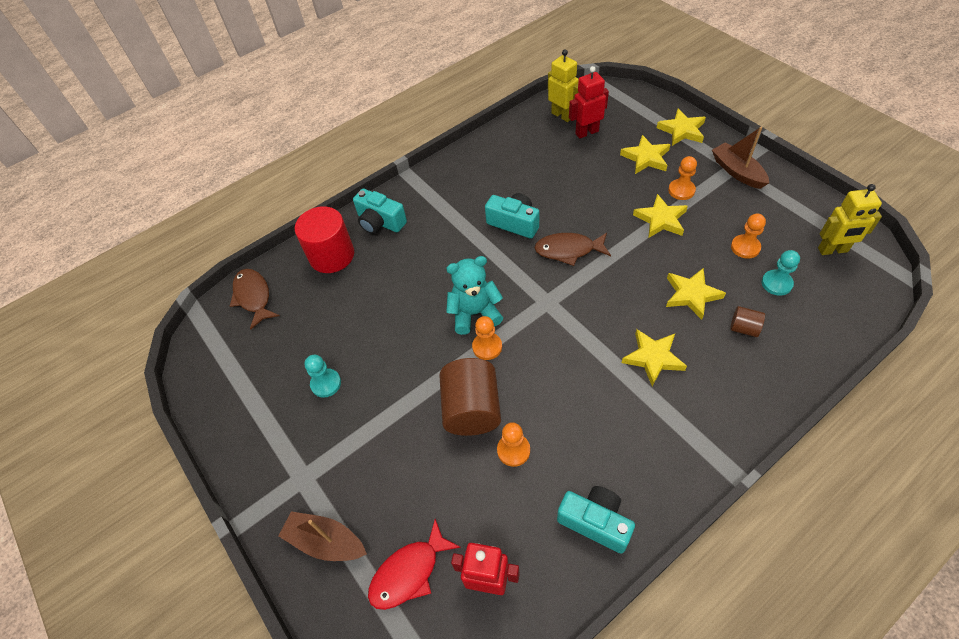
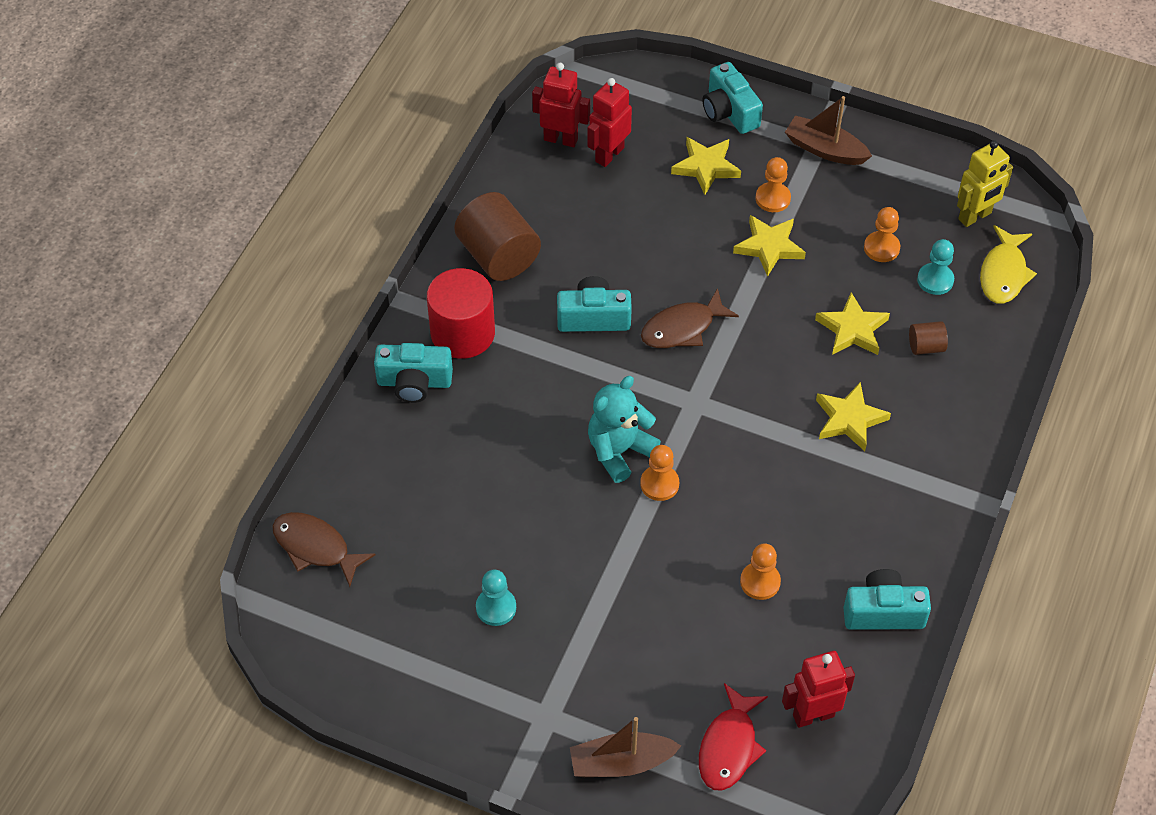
camera: 35 degrees left, 0 degrees up
(332, 255) = (381, 452): red cylinder -> red cylinder (462, 333)
(472, 409) = (687, 560): brown cylinder -> brown cylinder (498, 256)
(562, 115) = (561, 139): yellow robot -> red robot
(682, 130) = (729, 111): yellow star -> turquoise camera
(837, 298) = (1003, 273): none -> yellow fish

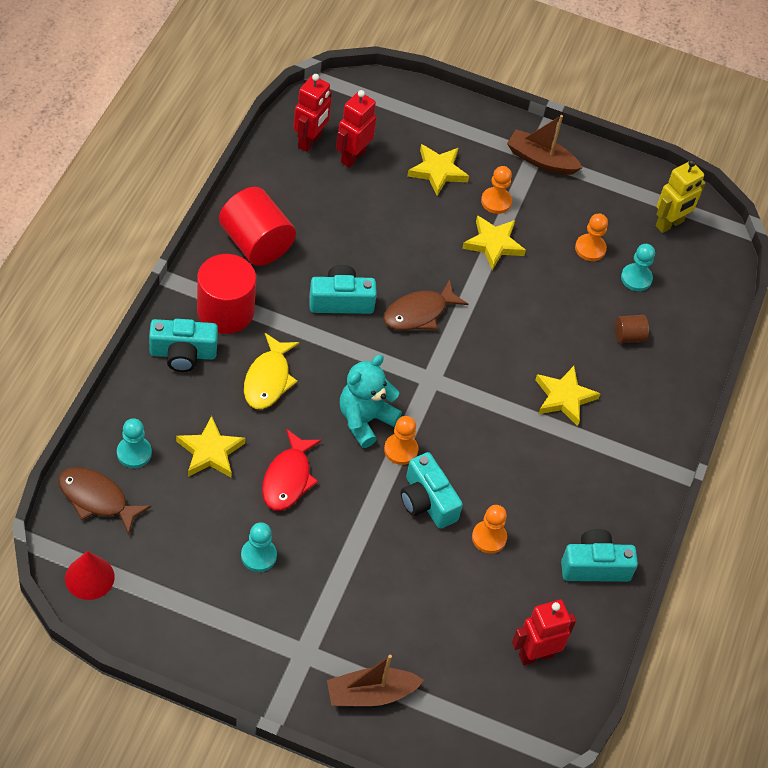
camera: 10 degrees left, 0 degrees up
(306, 635) = (89, 577): none -> red cone
(358, 495) = (134, 453): none -> turquoise pawn
(498, 256) = (256, 243): brown cylinder -> red cylinder
(561, 139) = (310, 141): red robot -> red robot turned 105 degrees clockwise
(729, 111) = (457, 123): turquoise camera -> turquoise camera (427, 501)
(729, 746) = (464, 681): red fish -> red fish (288, 478)
(852, 329) = (566, 319): yellow star -> yellow star (210, 452)
(1003, 273) = (694, 274): yellow fish -> yellow fish (268, 379)

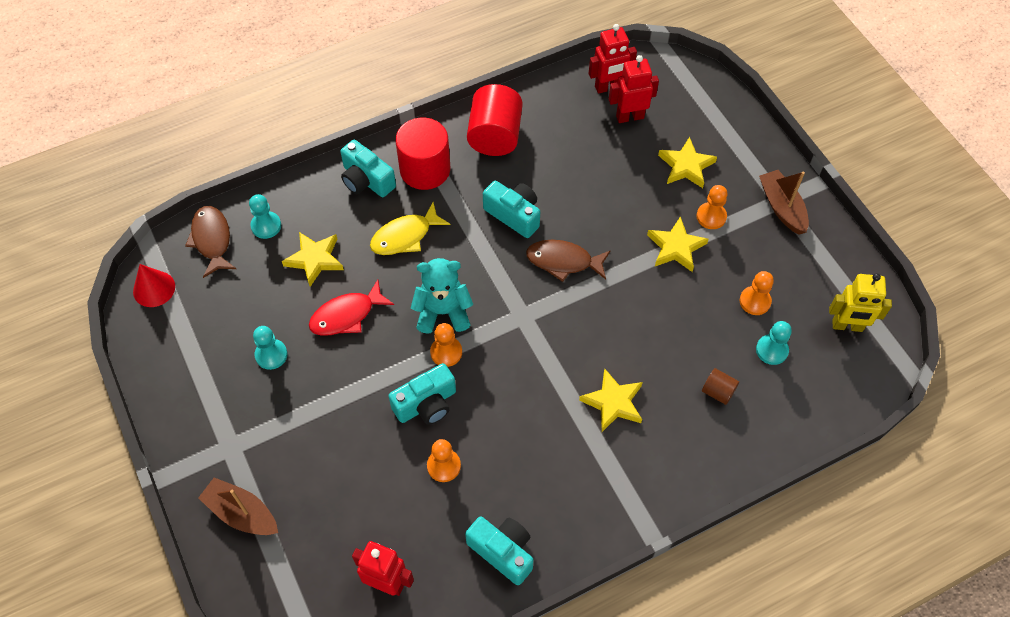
camera: 50 degrees right, 5 degrees up
(427, 501) = (426, 404): turquoise camera -> turquoise camera turned 135 degrees counterclockwise

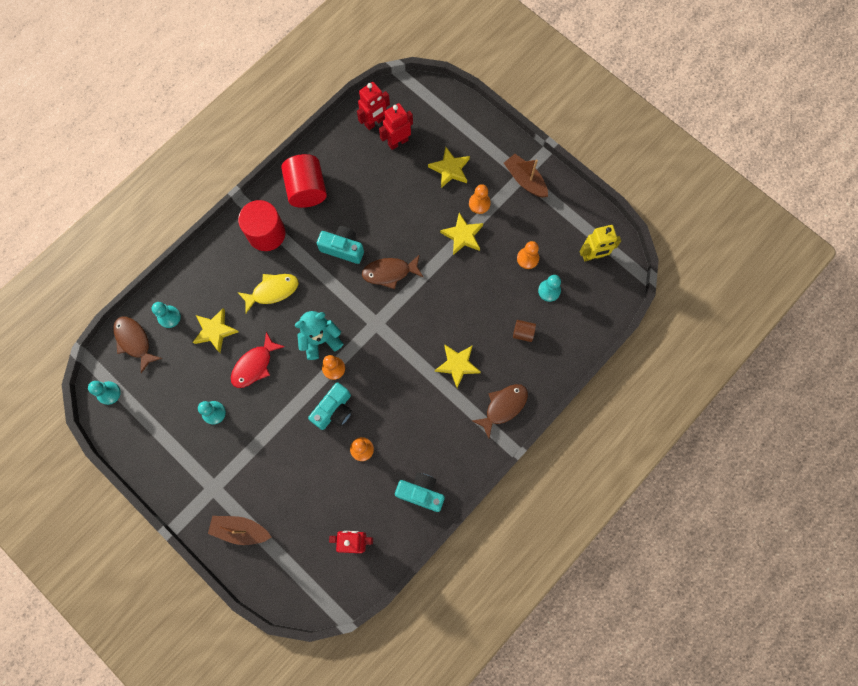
camera: 20 degrees left, 15 degrees up
(154, 289) = (109, 393): red cone -> turquoise pawn
(366, 180) = (227, 256): turquoise camera -> none
(405, 236) = (272, 291): yellow fish -> yellow fish turned 150 degrees counterclockwise
(658, 478) = (503, 407): none -> brown fish

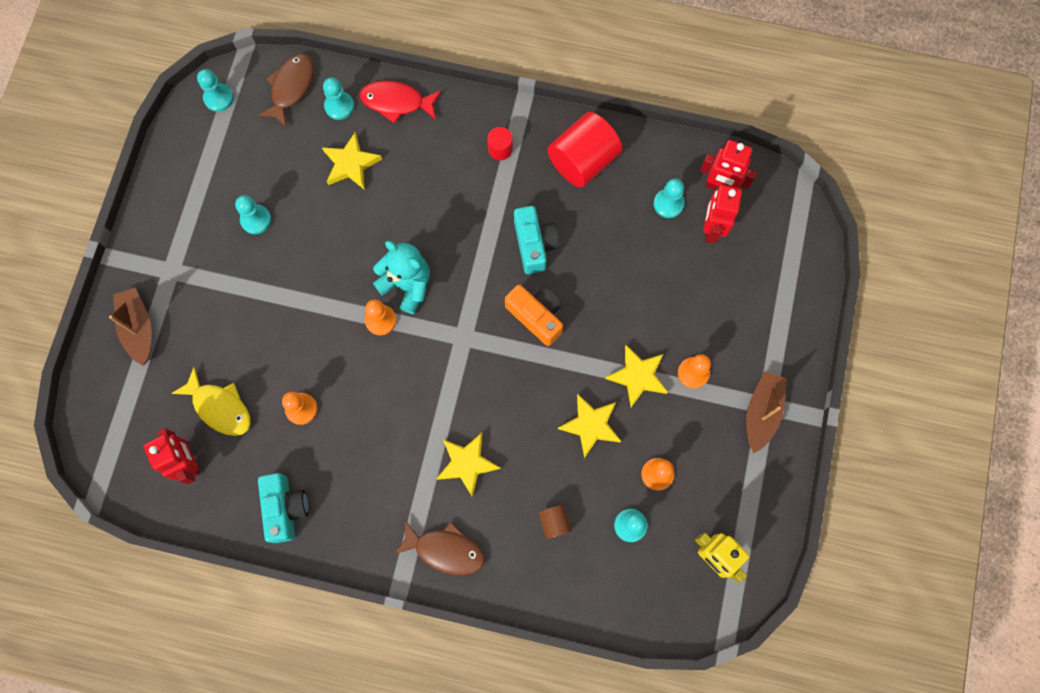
camera: 60 degrees right, 0 degrees up
(254, 365) = (335, 230): red fish -> red fish (396, 102)
(266, 233) = (500, 149): red cylinder -> red cylinder, size x0.47
(272, 291) = (434, 197): yellow fish -> yellow fish (220, 407)
(334, 410) = (331, 350): turquoise camera -> none
(366, 157) = (668, 204): none -> turquoise pawn
(389, 272) = (536, 316): brown fish -> orange camera
(398, 142) = (711, 229): red robot -> red robot turned 105 degrees counterclockwise
(450, 169) = (716, 311): yellow star -> yellow star (591, 425)

